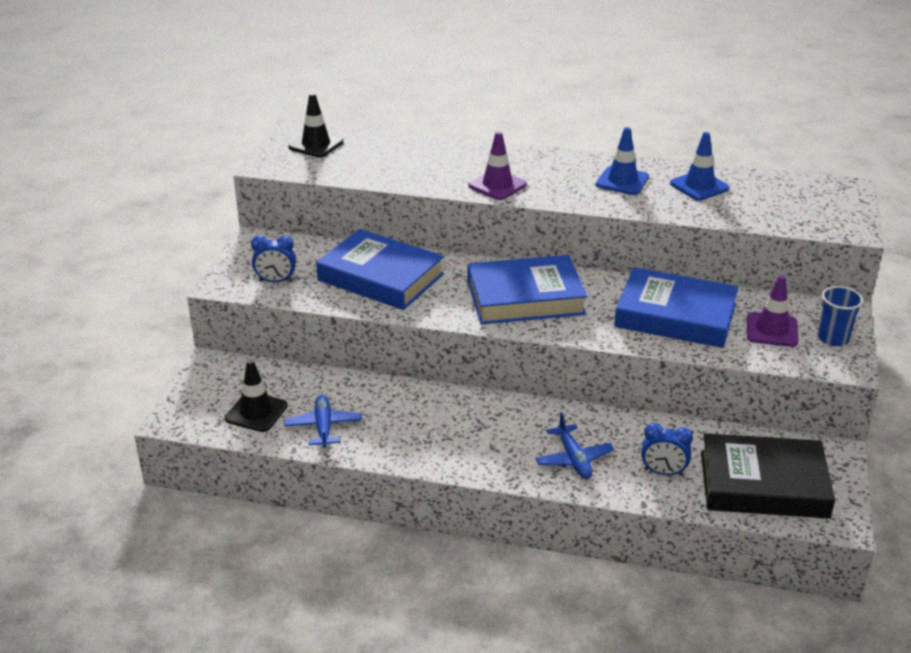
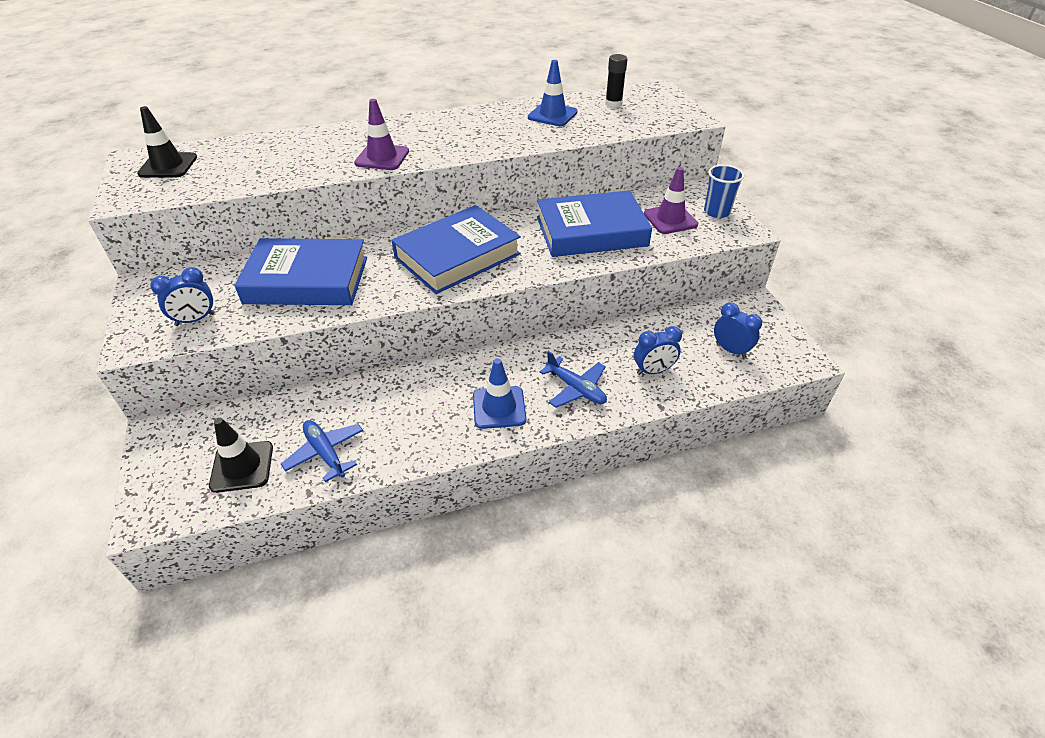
camera: 30 degrees left, 10 degrees up
(622, 181) = (488, 126): blue traffic cone -> blue traffic cone (499, 407)
(763, 484) = (730, 350): black book -> blue clock
(778, 191) = (613, 104): none -> black glue stick

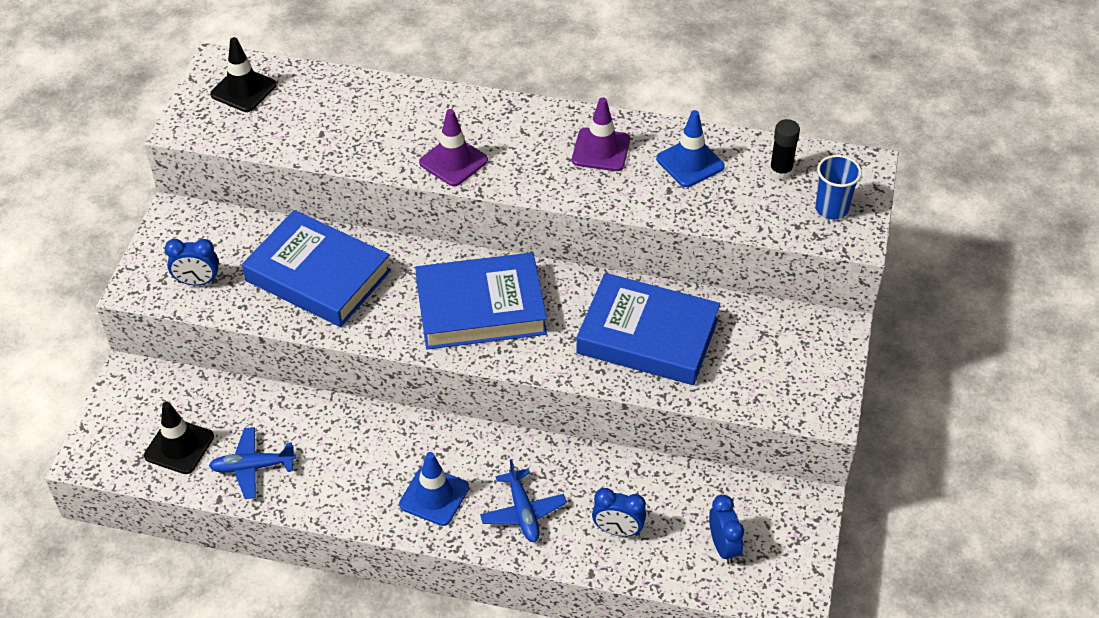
camera: 30 degrees right, 5 degrees up
(325, 453) = (252, 467): blue plane -> blue plane turned 90 degrees counterclockwise
(670, 219) = (753, 358): purple traffic cone -> purple traffic cone (601, 150)
(716, 212) = (819, 371): blue cup -> blue cup (831, 208)

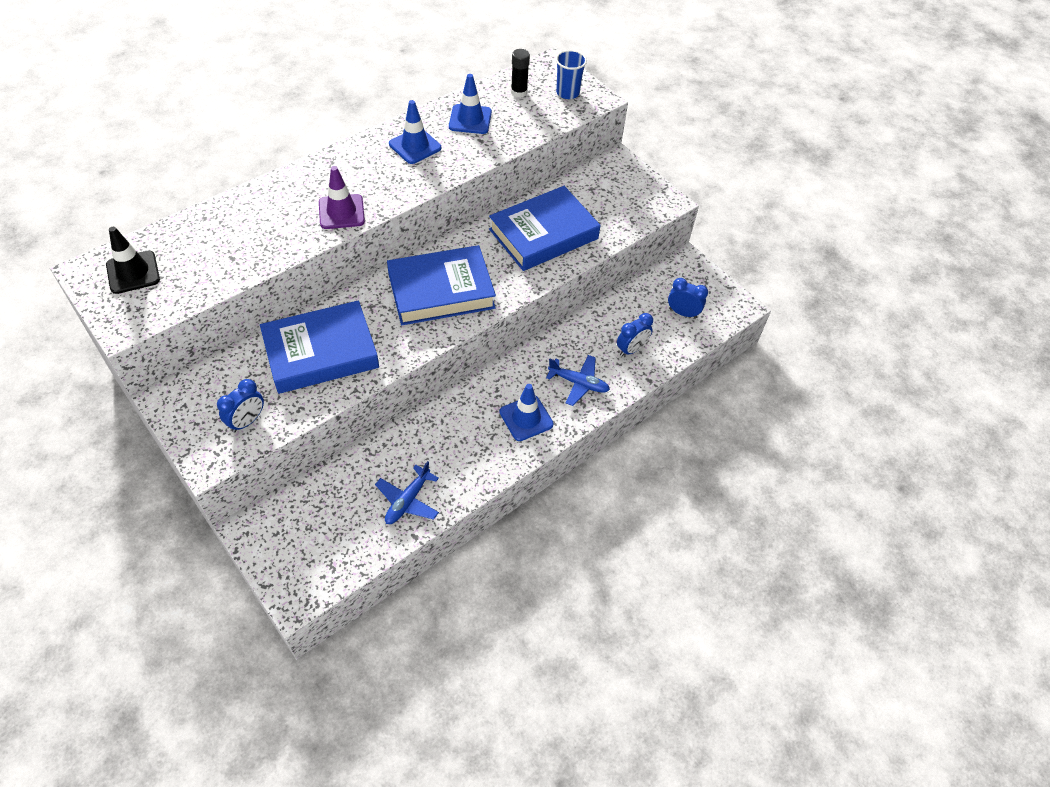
camera: 55 degrees left, 5 degrees up
(179, 446) = (346, 533): black traffic cone -> none
(481, 308) = (441, 291): blue book -> blue book turned 45 degrees clockwise
(601, 150) = (415, 146): purple traffic cone -> blue traffic cone

